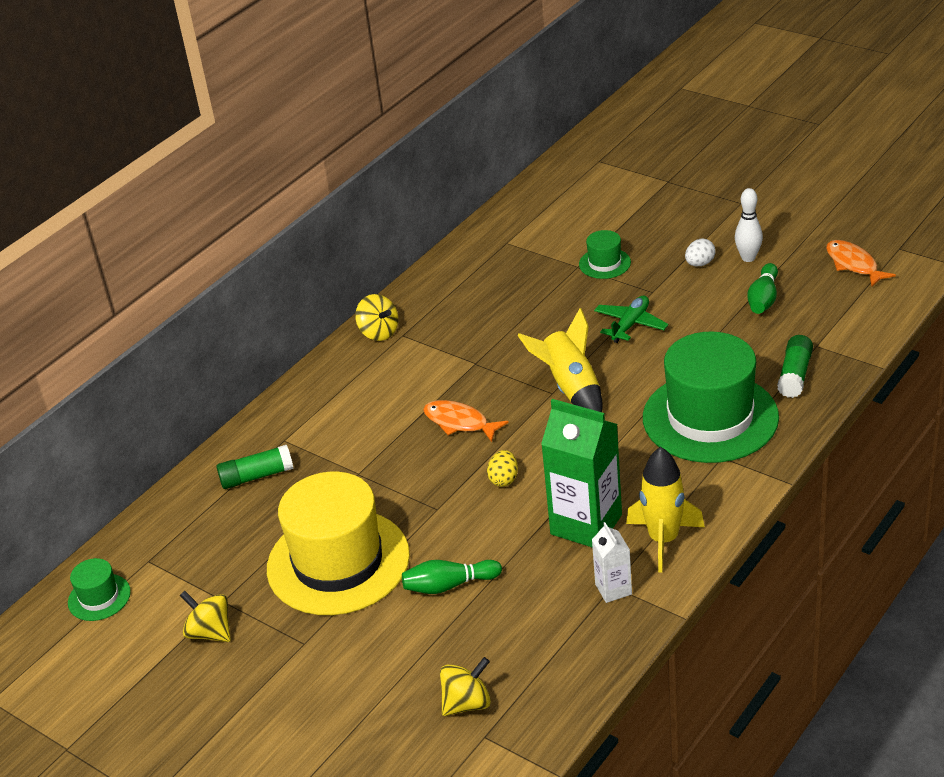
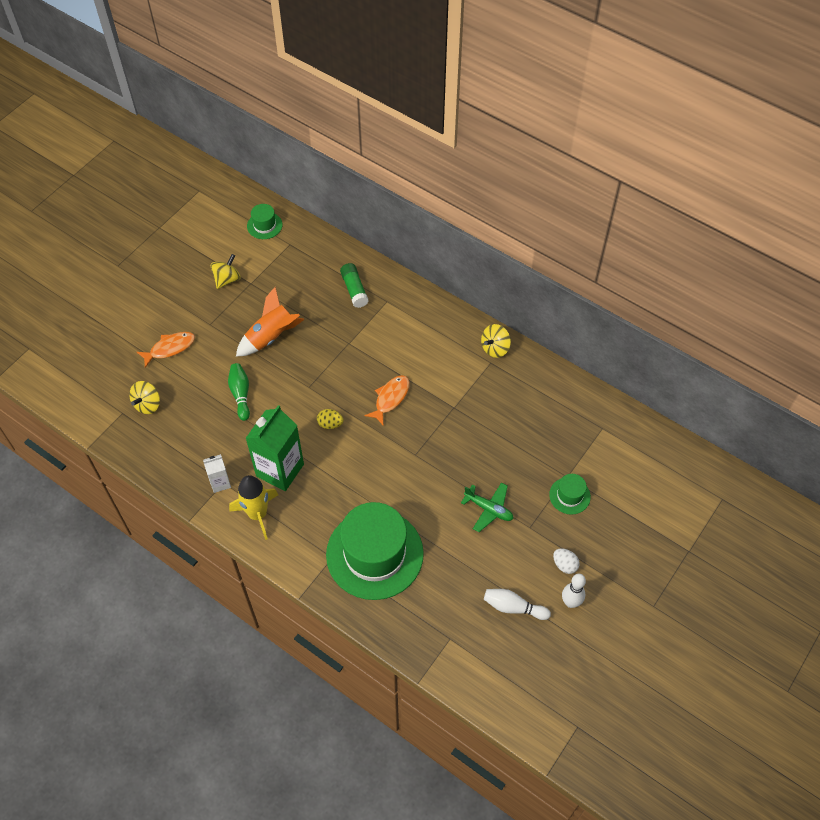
camera: 85 degrees right, 20 degrees up
(338, 562) = (271, 337): yellow hat -> orange rocket
(467, 703) = (147, 404): yellow spinning top -> yellow spinning top turned 60 degrees clockwise
(571, 387) = (419, 466): yellow rocket -> none
(763, 299) = (513, 607): green bowling pin -> white bowling pin
(795, 375) = (415, 617): green glue stick -> none
(853, 264) = (556, 684): orange fish -> orange fish (170, 348)

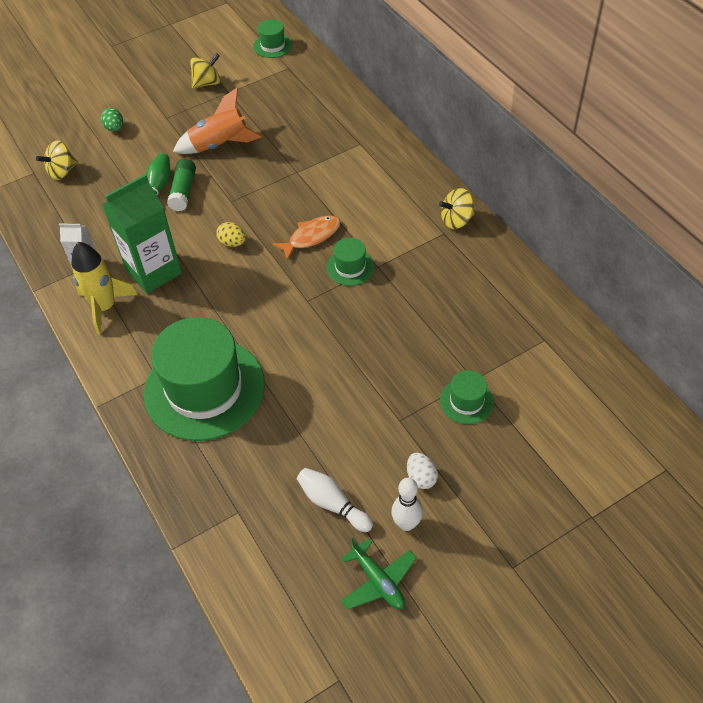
camera: 25 degrees right, 5 degrees down
(170, 348) = (114, 128): orange fish -> green egg
(354, 290) = (331, 124): green glue stick -> green glue stick (183, 191)
(433, 415) = (350, 267): none -> green hat
(489, 509) = (361, 384): green plane -> green plane (378, 581)

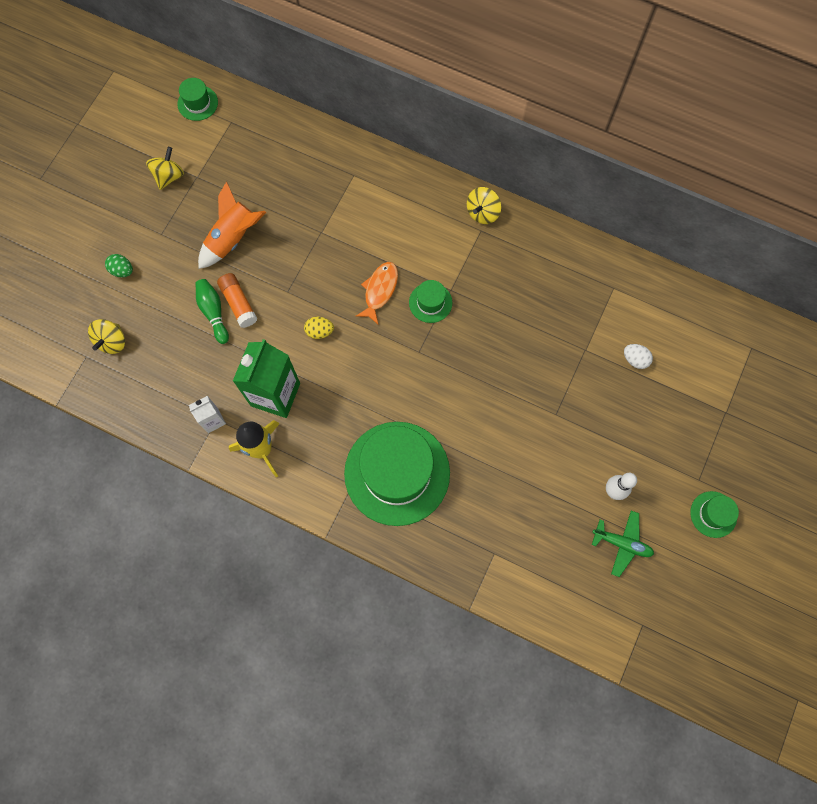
camera: 35 degrees left, 20 degrees up
(183, 191) = (239, 303): green glue stick -> orange glue stick
(332, 504) = (554, 507): white bowling pin -> none
(421, 477) = (600, 450): white egg -> white egg (635, 359)
(466, 401) = (592, 371): green hat -> green hat (713, 514)

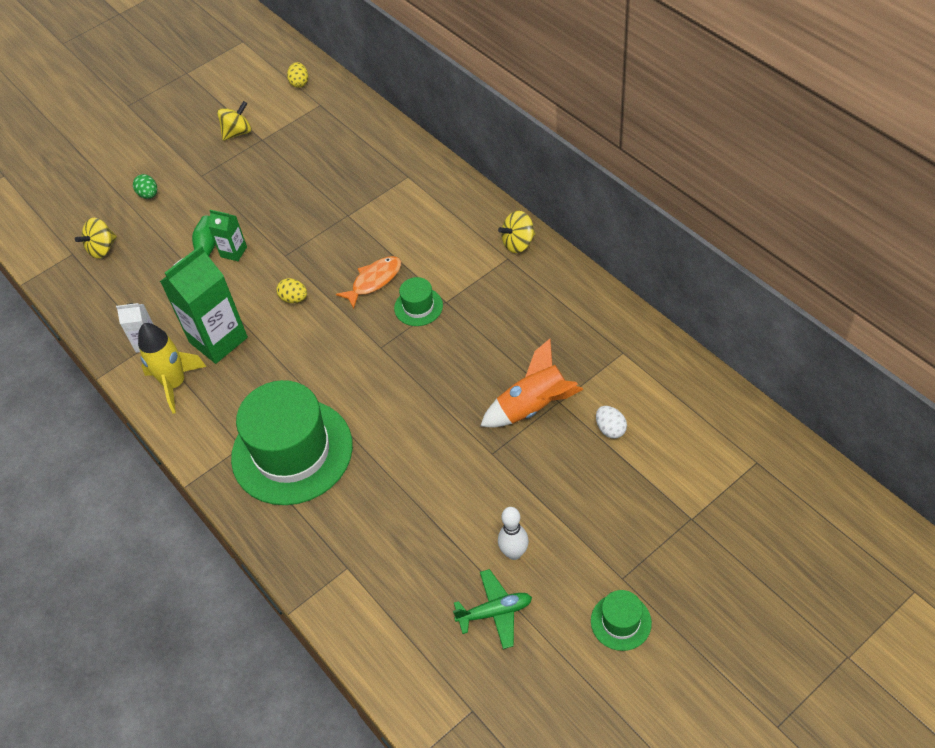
camera: 30 degrees right, 20 degrees down
(197, 103) = (299, 83): green hat -> yellow egg
(233, 238) = (263, 197): orange rocket -> orange rocket (533, 406)
(239, 303) = (233, 252): orange glue stick -> green carton
(622, 543) = (495, 612): green plane -> green plane turned 60 degrees counterclockwise

